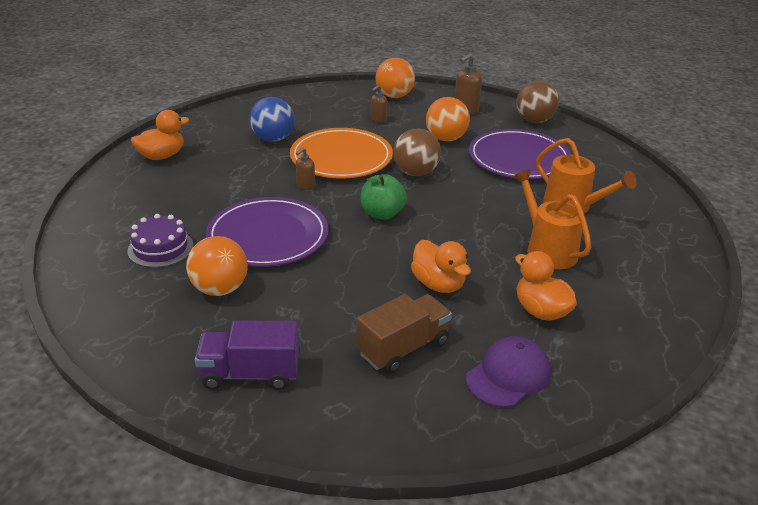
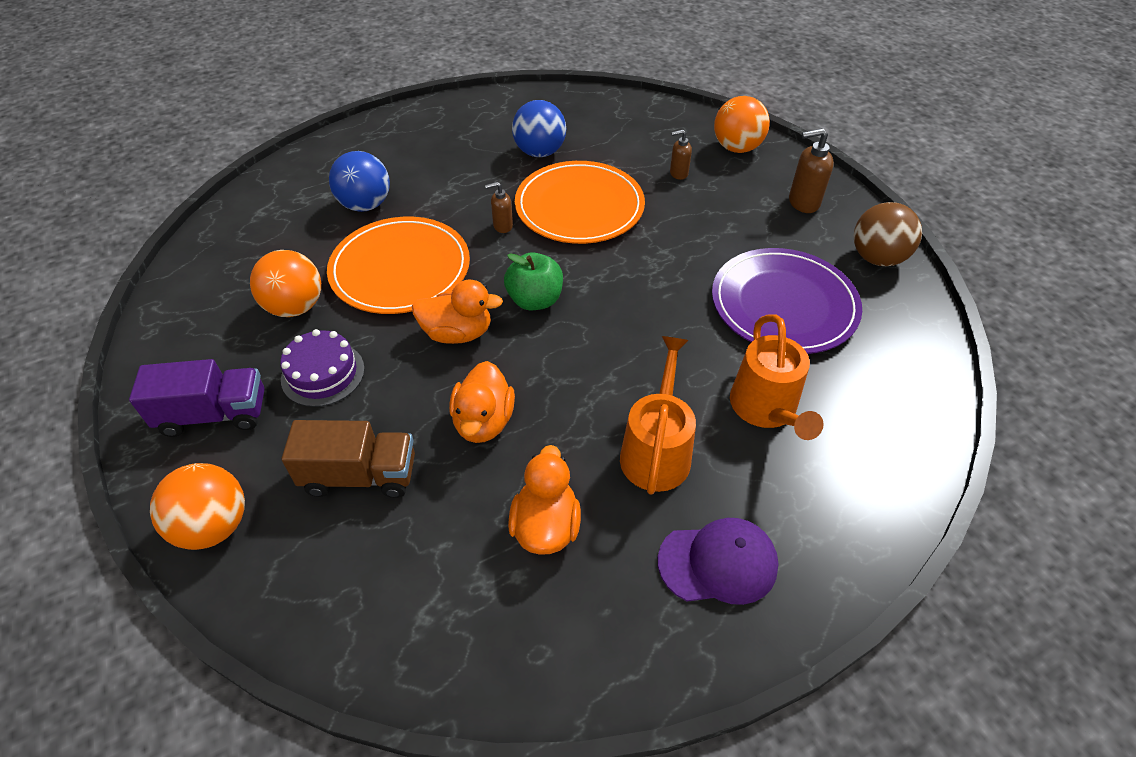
camera: 40 degrees right, 15 degrees up
(160, 248) = (303, 234): purple cake -> purple cake (323, 374)
(162, 156) = (419, 129): orange duck -> orange duck (457, 333)
(186, 212) = (365, 205): none -> blue ball
(250, 374) = (214, 414): purple truck -> purple truck turned 135 degrees clockwise
(268, 236) = (400, 269): purple plate -> orange plate
(415, 173) = (634, 265): brown ball -> none
(446, 138) = (726, 234): orange ball -> orange ball (214, 526)
(508, 375) = (413, 579): purple cap -> purple cap (718, 563)

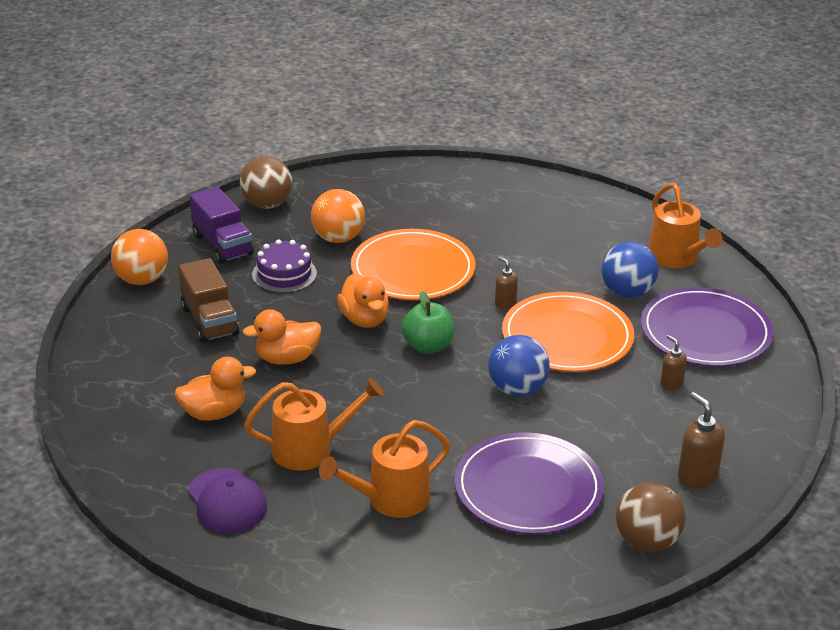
camera: 65 degrees right, 15 degrees down
(172, 346) = (267, 204): none -> brown ball
(365, 205) = (473, 227): blue ball -> blue ball (517, 389)
(511, 111) = (676, 258): none -> orange watering can
(621, 133) = (705, 332): none -> purple plate
(736, 148) = (752, 413): orange ball -> none

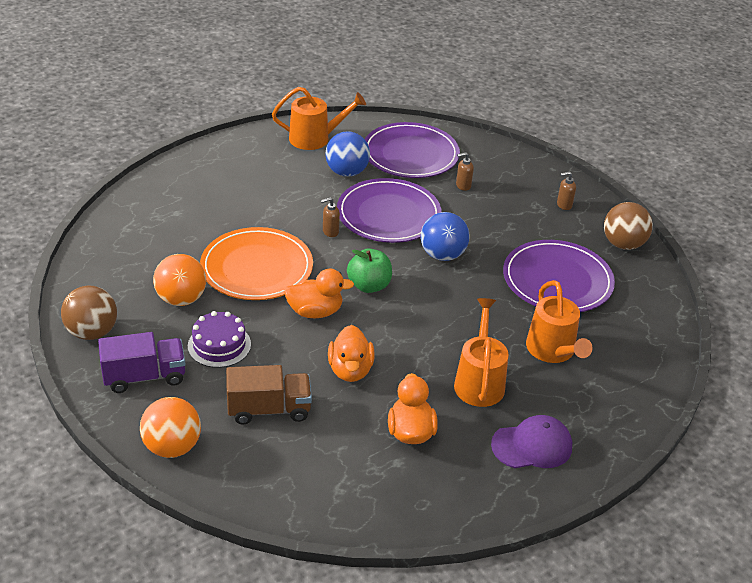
camera: 75 degrees left, 5 degrees up
(567, 337) = (388, 214): orange plate -> purple plate
(697, 476) = (564, 205): brown soap dispenser -> brown soap dispenser, size x0.62

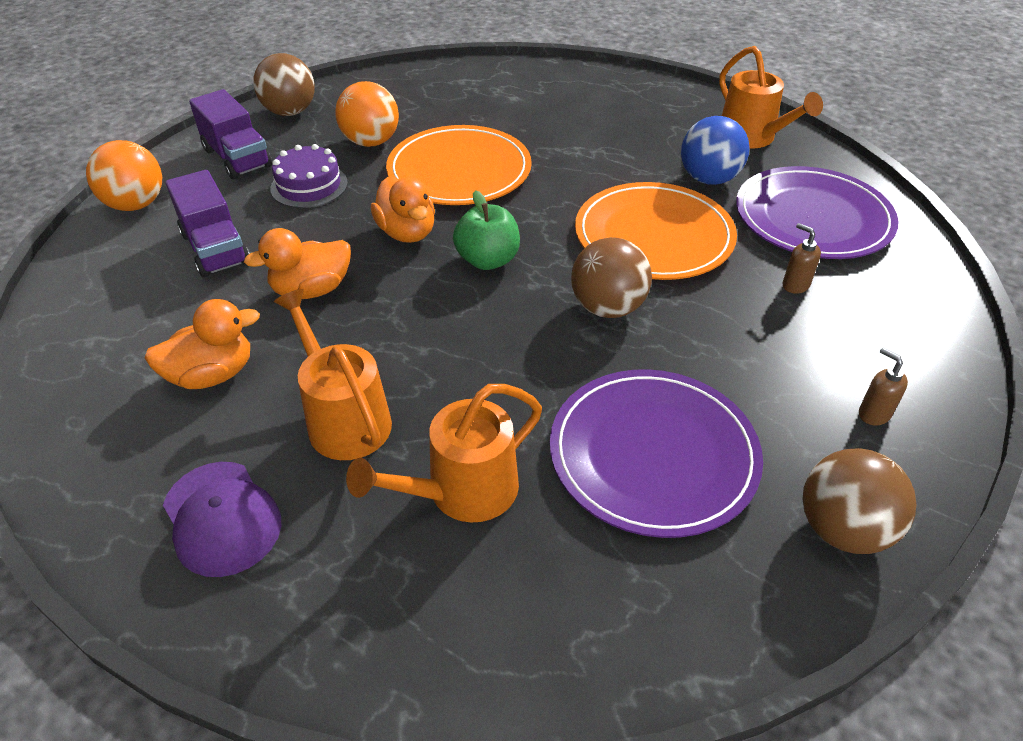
camera: 70 degrees right, 5 degrees up
(269, 409) = (216, 248): brown truck -> purple truck
(330, 232) = (572, 201): brown soap dispenser -> none
(388, 214) = (654, 236): purple plate -> orange plate
(442, 255) = (608, 308): blue ball -> brown ball
(479, 382) = (344, 419): orange watering can -> orange watering can turned 105 degrees counterclockwise

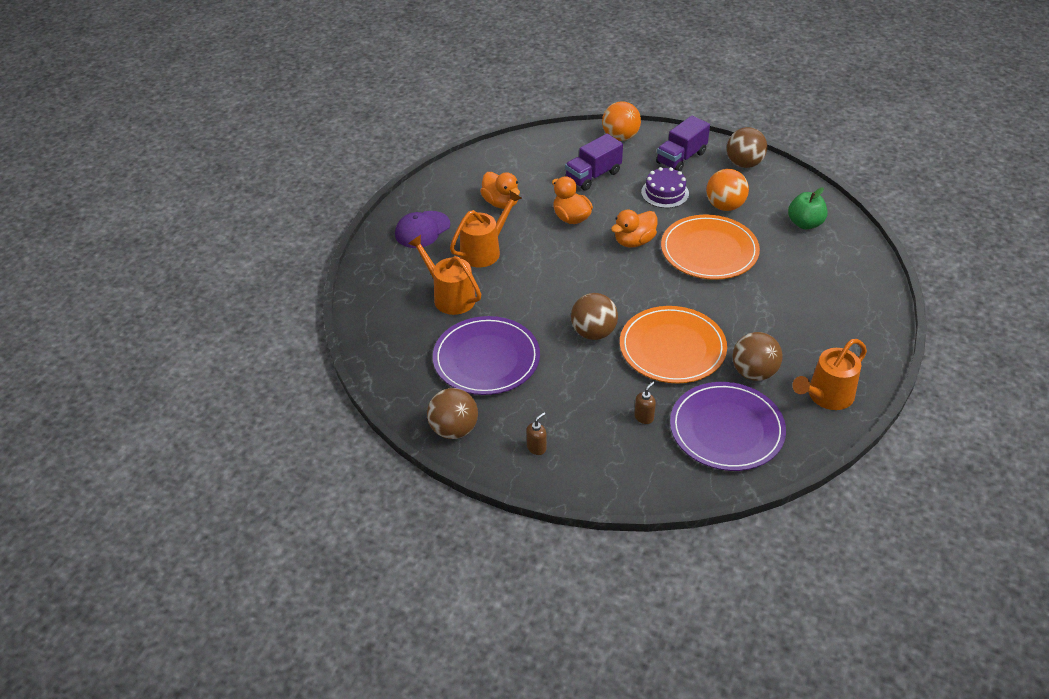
camera: 80 degrees right, 0 degrees up
(488, 260) = (620, 278): green apple -> green apple (805, 223)
(709, 179) = (754, 373): blue ball -> brown ball

